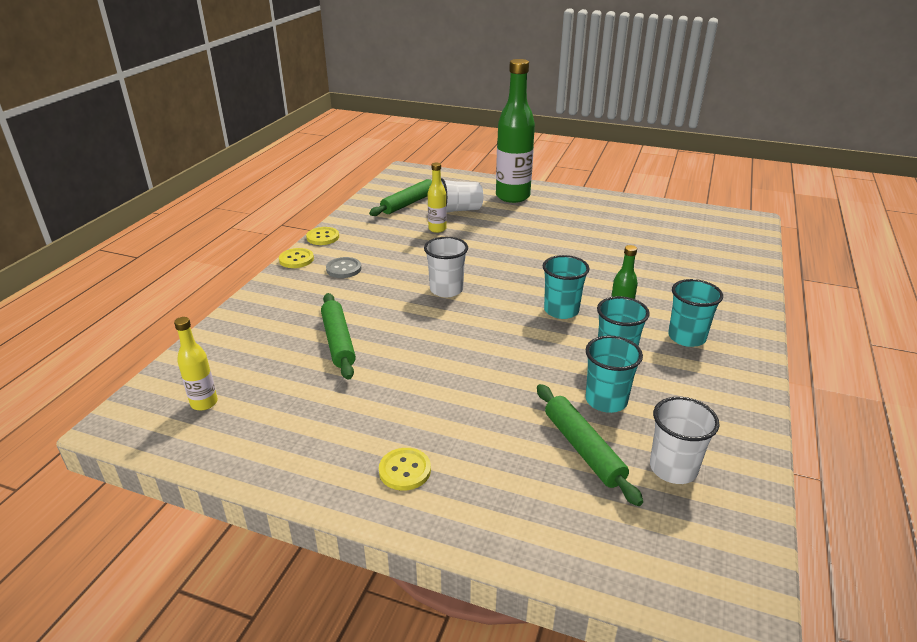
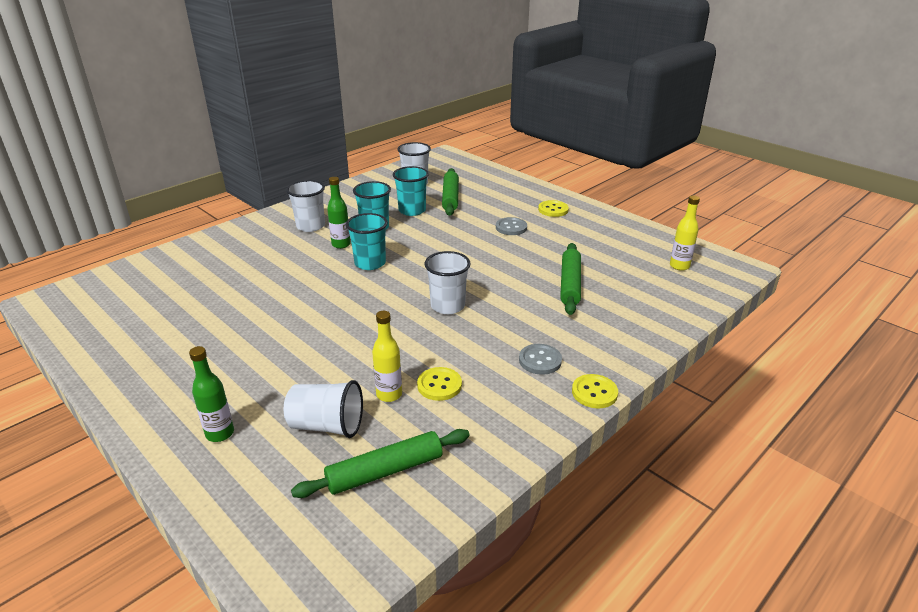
camera: 155 degrees left, 0 degrees up
(323, 237) = (550, 426): yellow button -> yellow button (439, 385)
(448, 408) = (511, 227): none -> grey button
(512, 196) = (220, 433): green bottle -> green bottle, size x0.48
(686, 337) = (310, 226): turquoise cup -> white cup

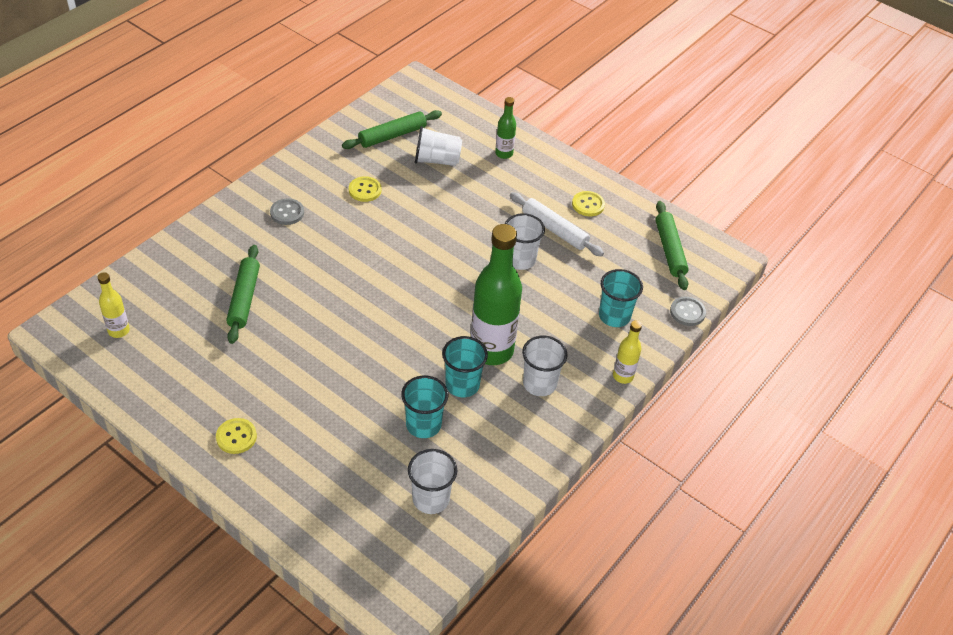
camera: 170 degrees right, 15 degrees up
(217, 332) = (554, 230): none -> white rolling pin
(341, 244) = (491, 350): green bottle -> green bottle, size x2.09
(370, 263) = (451, 321): turquoise cup -> turquoise cup (614, 316)
(389, 394) = (400, 182): yellow bottle -> yellow bottle (623, 376)
(447, 306) = (364, 266): white cup -> white cup (520, 260)
(450, 197) = (376, 461): green rolling pin -> green rolling pin (670, 250)
(511, 227) = (296, 393): grey button -> grey button (687, 312)
(594, 392) = (251, 188): yellow button -> yellow button (588, 205)

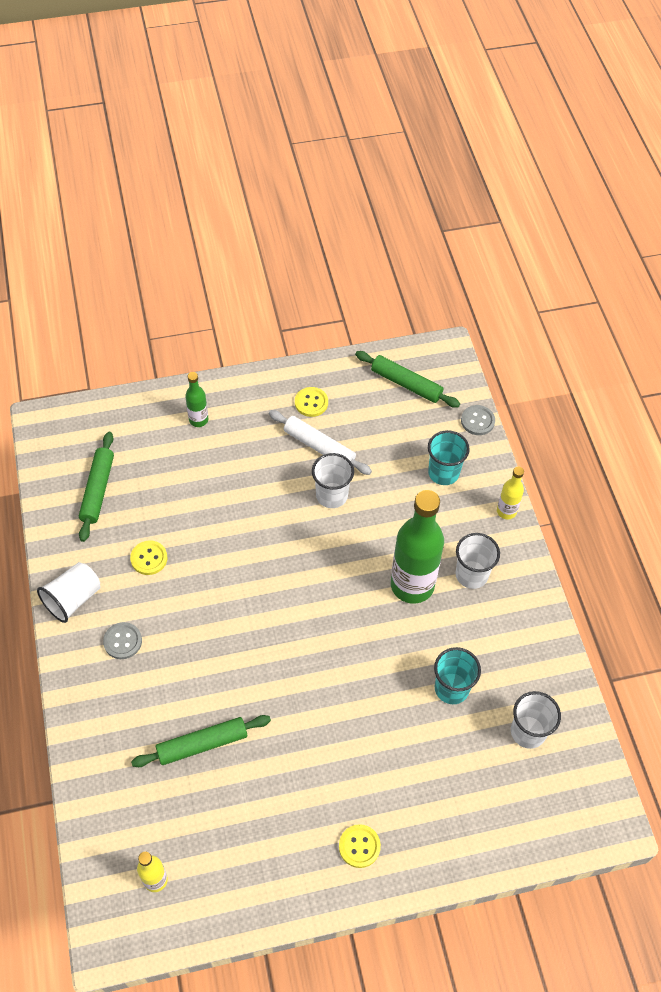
camera: 50 degrees left, 10 degrees up
(244, 298) = (202, 744): green rolling pin -> green rolling pin turned 60 degrees counterclockwise
(437, 160) = (161, 476): white cup -> white cup (73, 599)
(462, 385) = (432, 631): turquoise cup -> none
(554, 230) = (319, 447): white rolling pin -> white rolling pin turned 45 degrees clockwise

